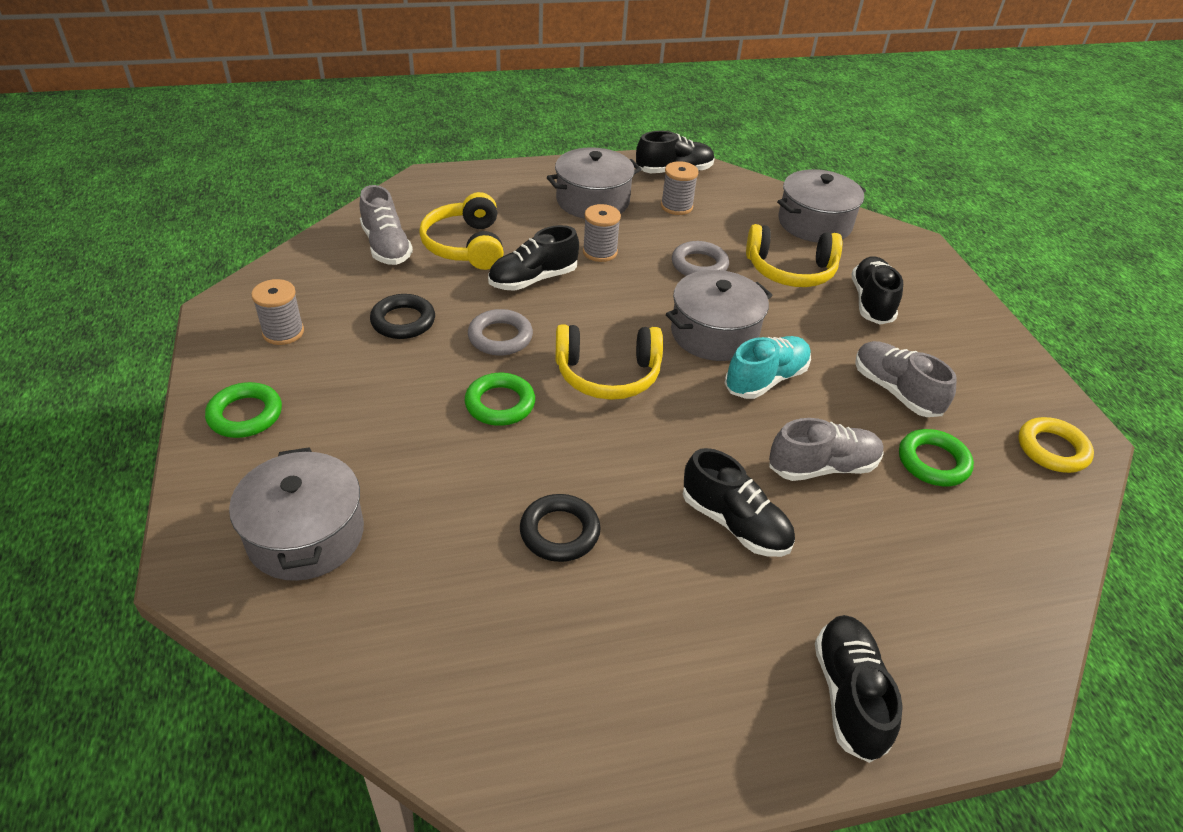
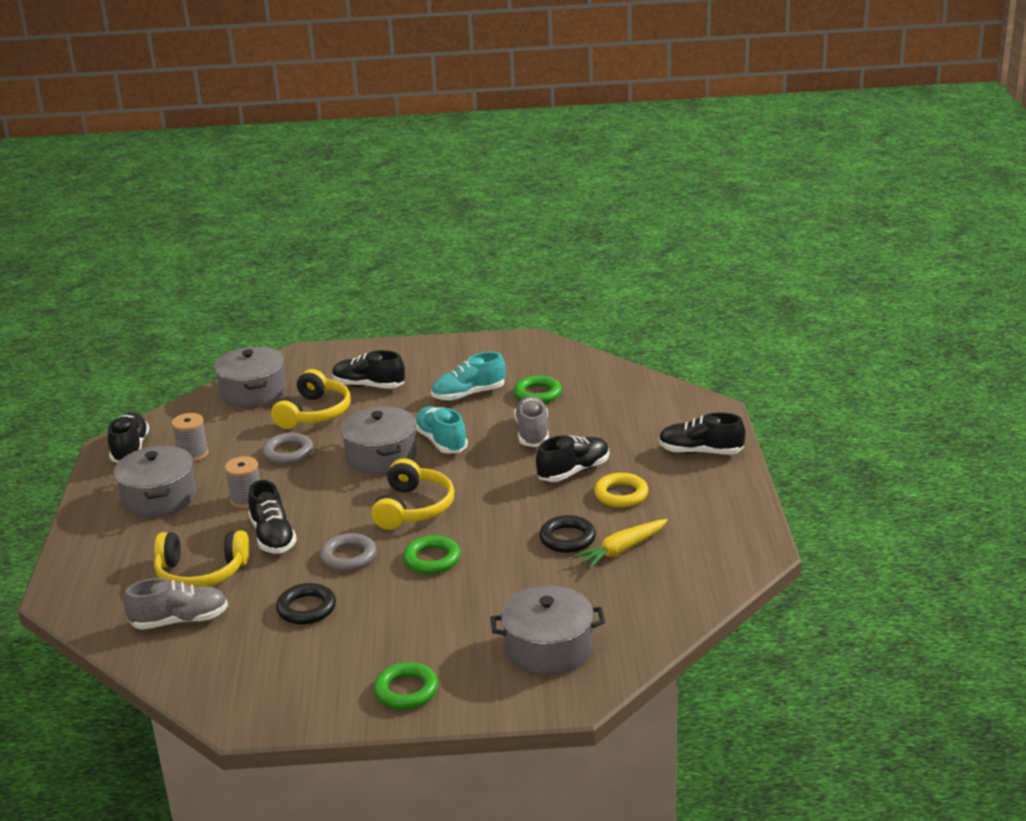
camera: 75 degrees left, 15 degrees down
(283, 332) = (296, 678): grey spool -> none
(537, 599) = (621, 550): none -> yellow carrot
(895, 391) = (468, 394): grey shoe -> turquoise shoe
(1052, 449) = (537, 353): yellow ring -> yellow ring (621, 494)

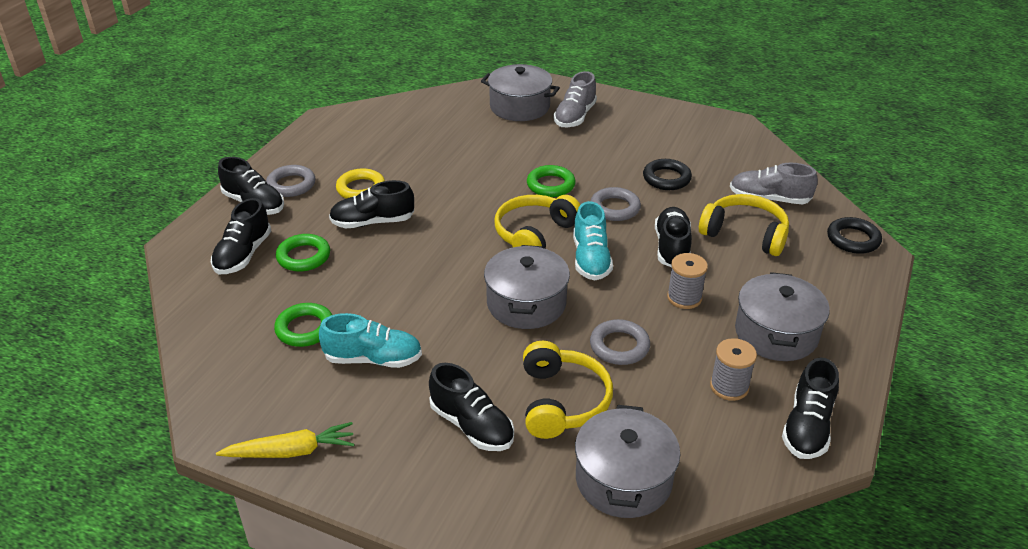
camera: 155 degrees left, 10 degrees up
(314, 413) = (562, 401): yellow headphones -> yellow headphones turned 135 degrees clockwise
(406, 690) = (623, 111): green ring -> green ring (303, 257)
(441, 442) = (455, 300): turquoise shoe -> turquoise shoe (590, 259)
(532, 433) = (363, 277): grey shoe -> grey shoe (575, 116)
(567, 538) = (438, 168): black ring -> black ring (853, 239)
(621, 550) = (410, 148): yellow carrot -> yellow carrot (291, 451)
(650, 417) = (243, 254): none -> black shoe
(692, 477) = (291, 185): none -> grey ring

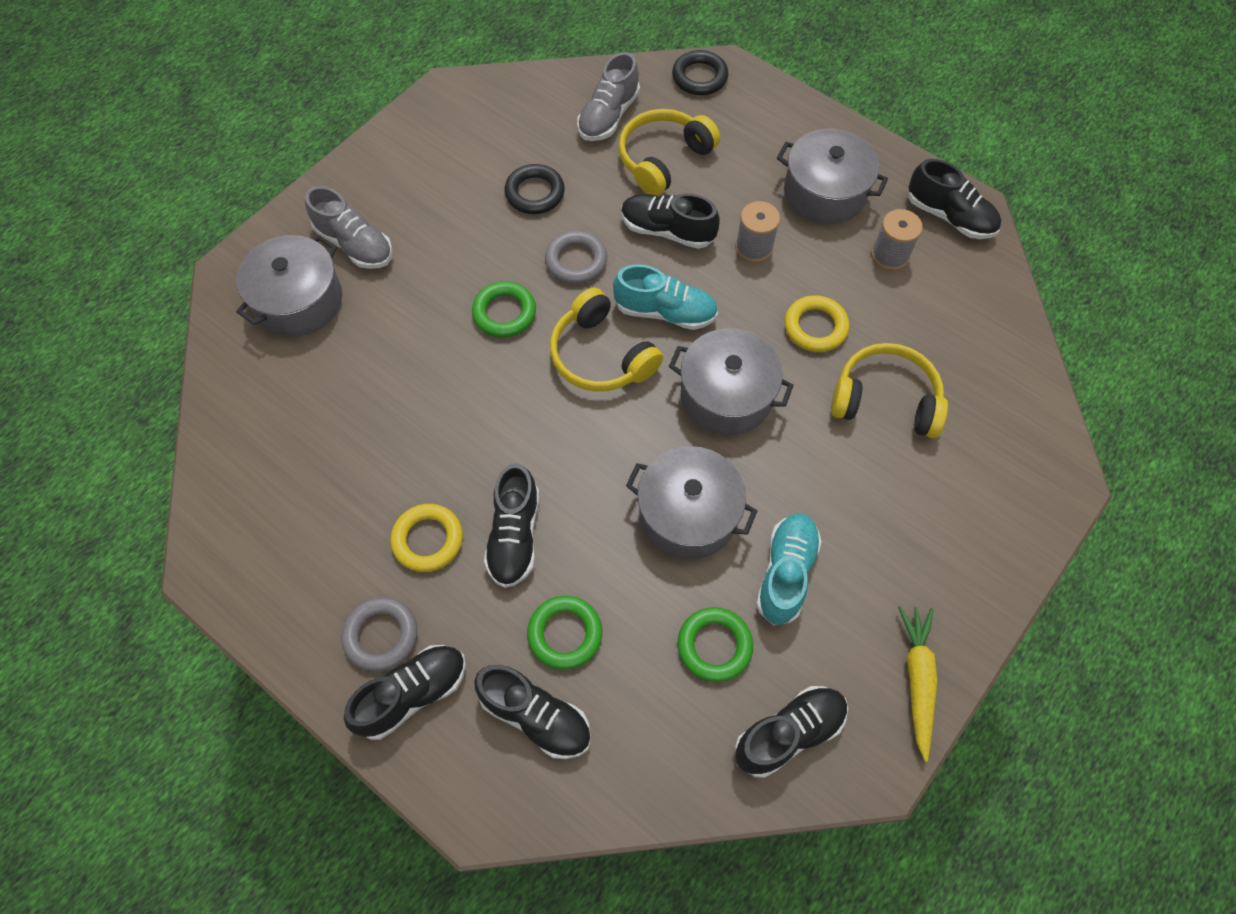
camera: 75 degrees left, 25 degrees up
(472, 425) = (906, 490): black shoe -> black shoe (788, 733)
(619, 346) = (815, 327): grey ring -> yellow ring
(623, 479) = (993, 376): grey pot -> grey pot (688, 514)

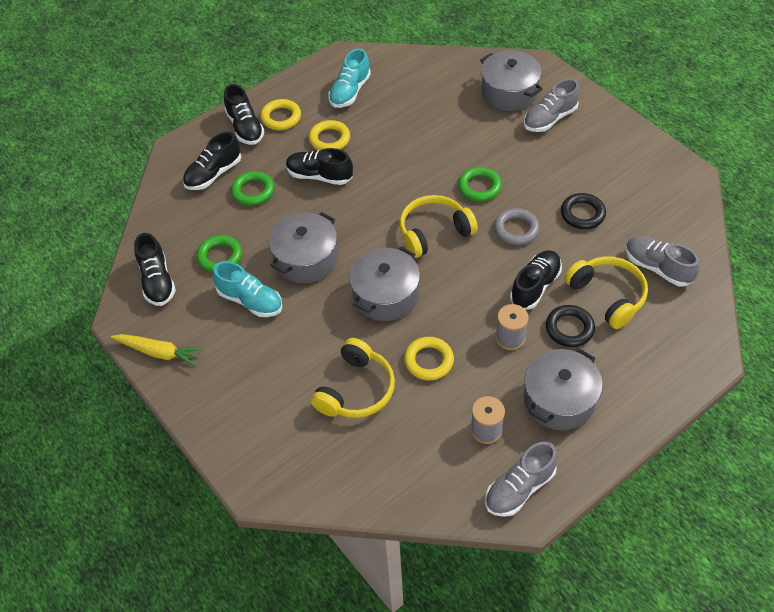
camera: 105 degrees right, 10 degrees down
(381, 636) = (281, 117): grey ring -> yellow ring
(665, 312) = (462, 273): turquoise shoe -> turquoise shoe (350, 91)
(699, 77) = (700, 337): black ring -> black ring (569, 328)
(949, 216) = (519, 488): black shoe -> grey shoe

